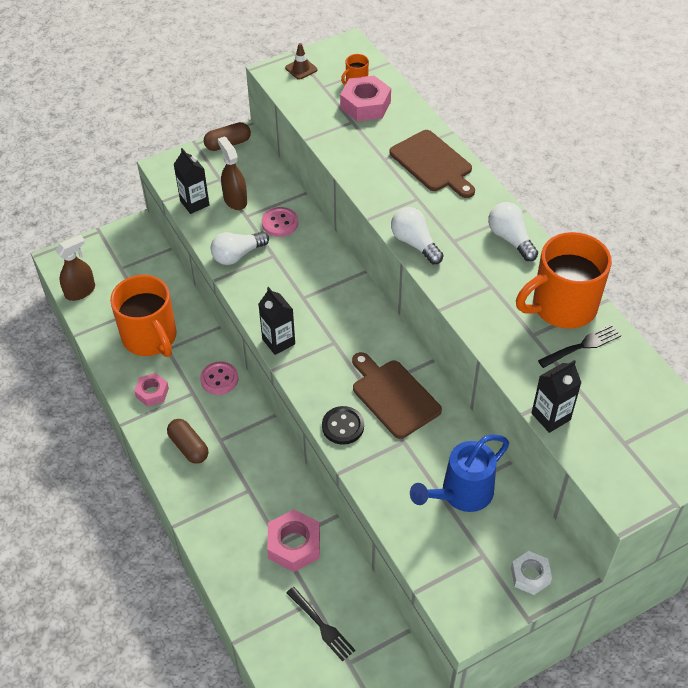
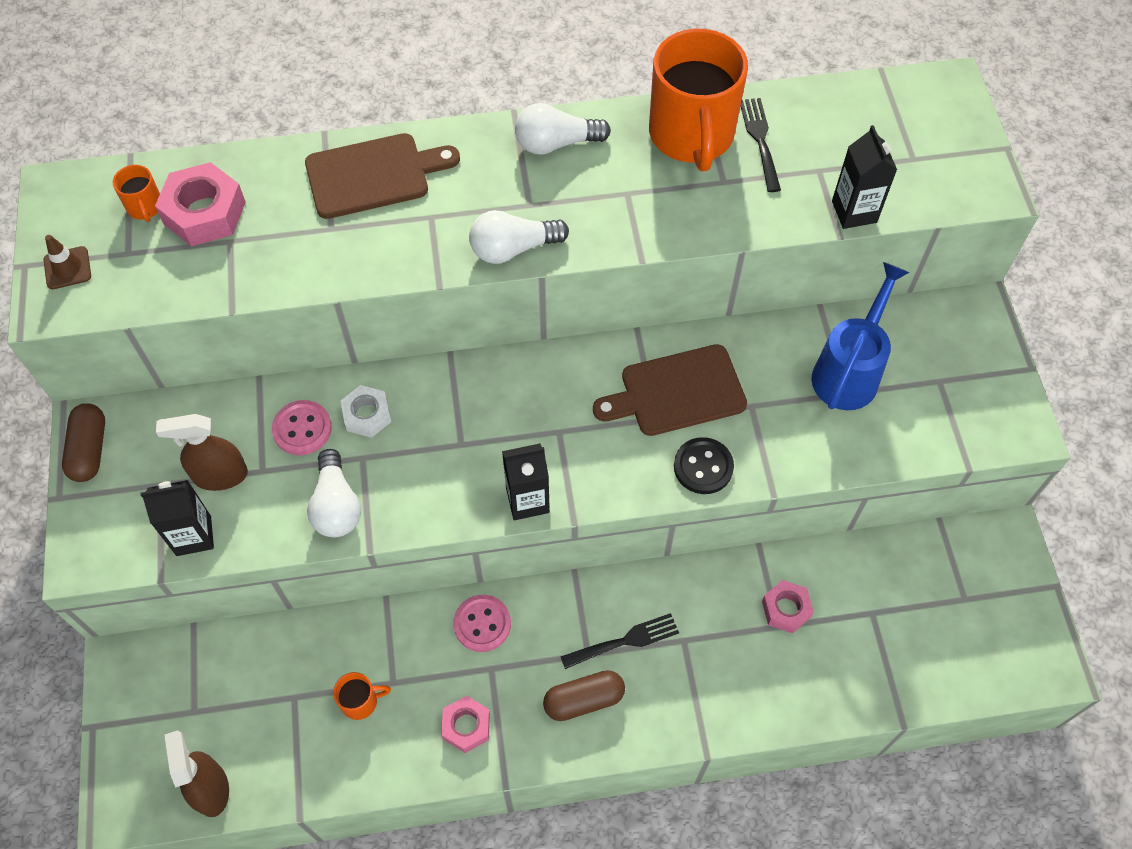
camera: 70 degrees left, 10 degrees up
(150, 338) = (360, 701): orange mug -> orange mug, size x0.41
(294, 545) = (786, 609): pink nut -> pink nut, size x0.63
(322, 626) = (909, 613): black fork -> black fork (624, 641)
(461, 494) = (849, 371): blue watering can -> blue watering can turned 135 degrees counterclockwise
(530, 575) = (978, 344): white nut -> white nut (367, 415)

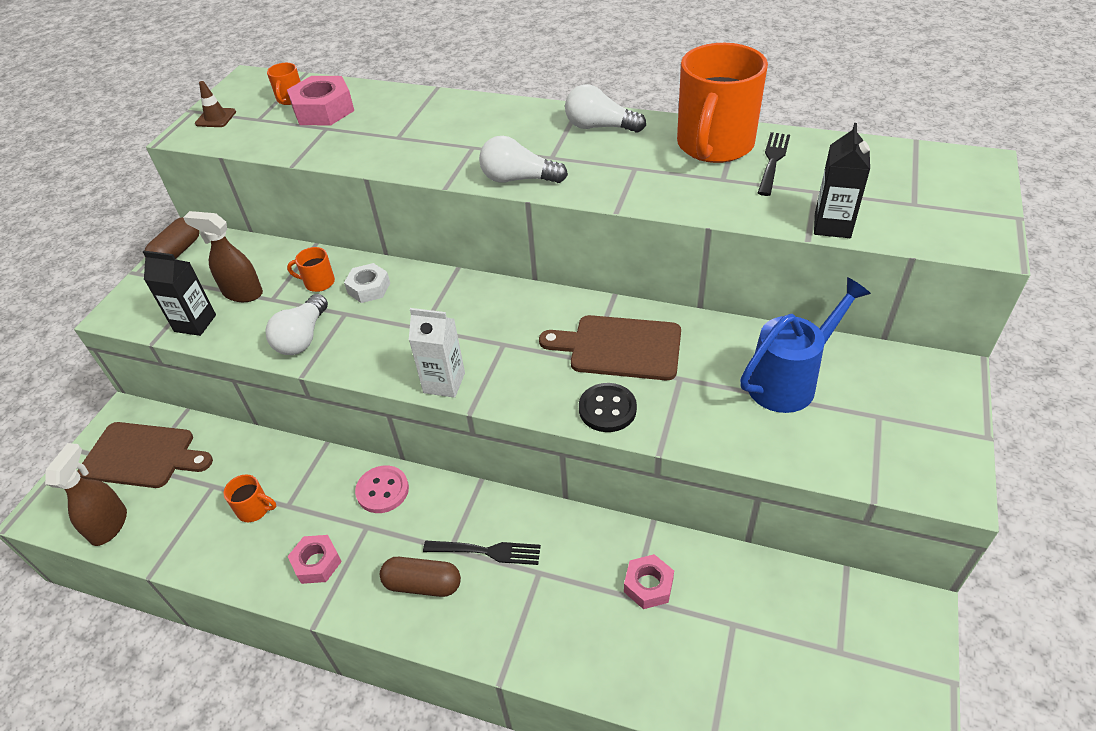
camera: 30 degrees right, 15 degrees down
(302, 429) = (318, 282): pink button -> orange mug
(373, 175) = (451, 115): brown cutting board -> brown cutting board (143, 455)
(527, 500) = (444, 383): black carton -> white carton

